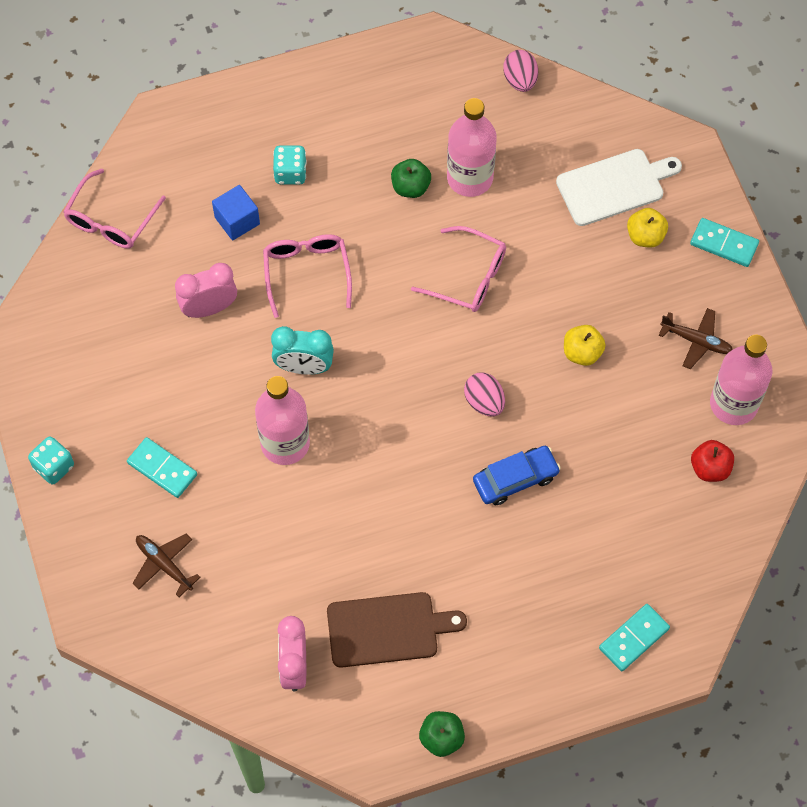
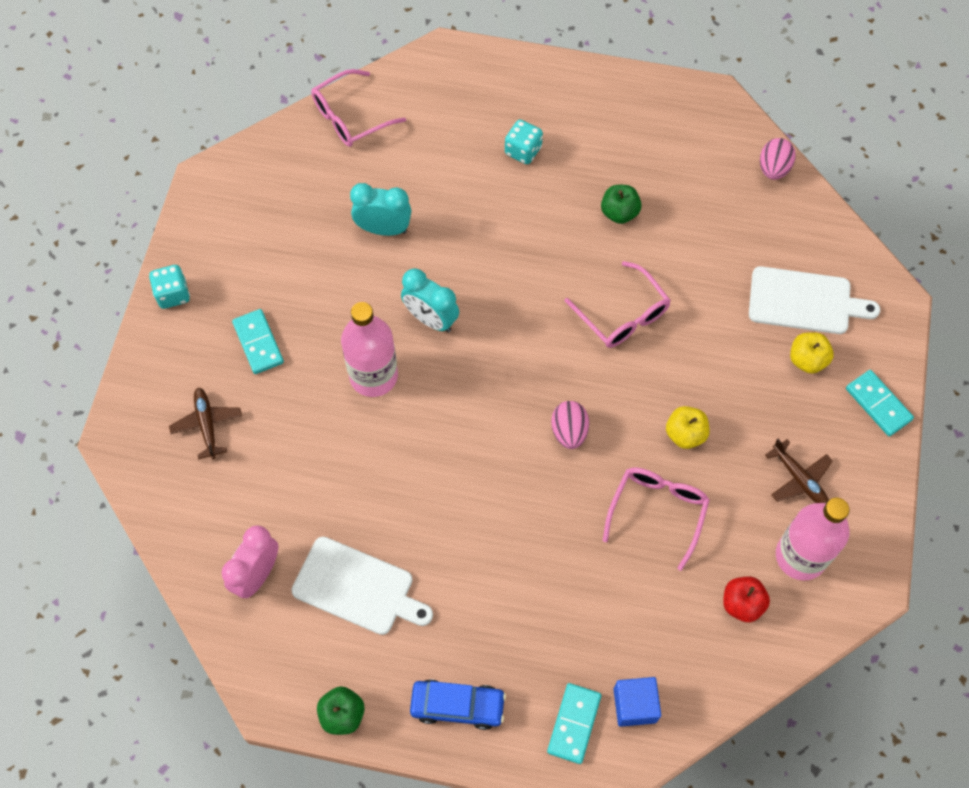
camera: 30 degrees right, 0 degrees up
(209, 308) = (383, 229): pink clock -> turquoise clock
(237, 220) = (453, 168): blue cube -> blue cube (634, 705)
(307, 273) = (484, 241): pink glasses -> pink glasses (657, 512)
(387, 629) = (357, 587): brown cutting board -> white cutting board
(470, 178) = (676, 230): pink bottle -> none
(515, 479) = (554, 516): blue car -> blue car (457, 706)
(633, 638) = (574, 723): turquoise domino -> turquoise domino turned 60 degrees counterclockwise

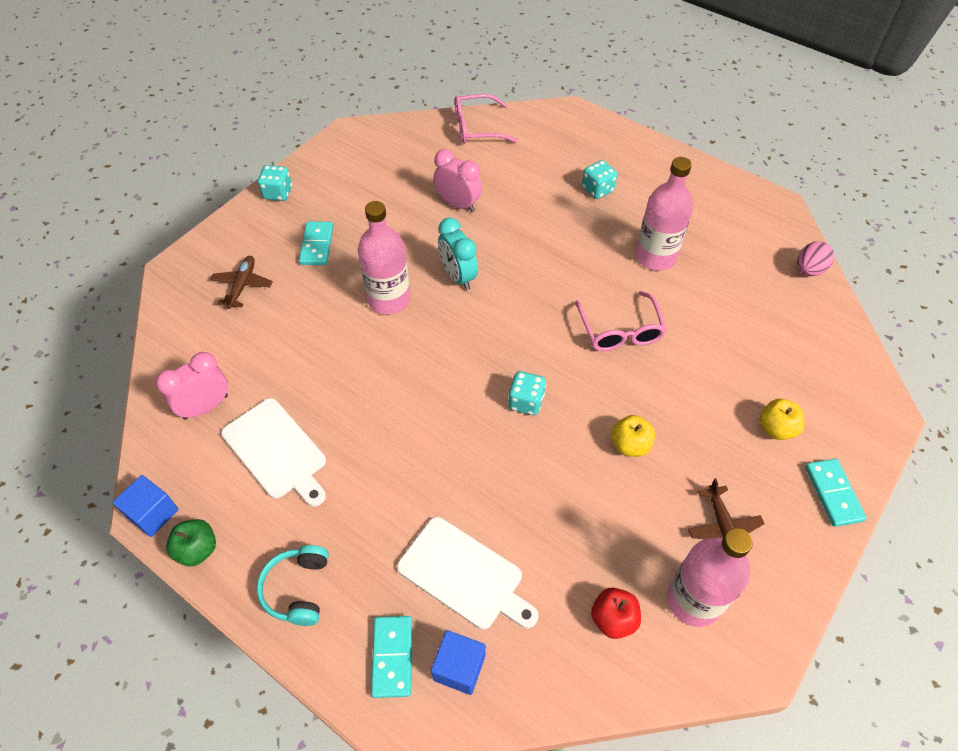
camera: 25 degrees right, 10 degrees down
(276, 702) = (153, 513): none -> blue cube
(383, 229) = (458, 204): turquoise clock -> pink clock
(457, 706) = (298, 589): blue car -> turquoise headphones
(569, 431) = (526, 402): pink egg -> turquoise dice
(574, 723) = (392, 657): turquoise domino -> turquoise domino turned 45 degrees counterclockwise
(619, 213) = (655, 256): green apple -> pink bottle
(657, 512) = (571, 500): pink glasses -> none
(804, 301) = (794, 380): white cutting board -> white cutting board (464, 575)

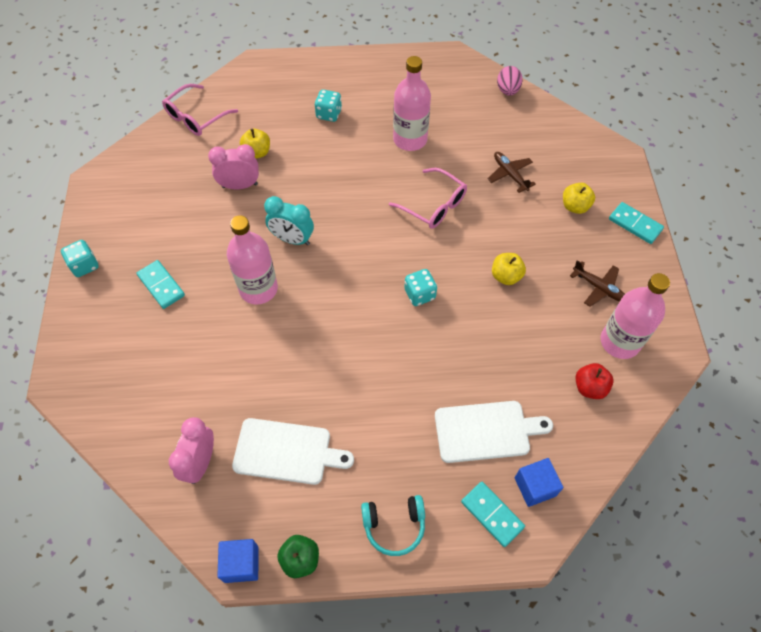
camera: 40 degrees left, 5 degrees up
(242, 285) = (133, 356): brown plane -> brown plane (510, 174)
(298, 589) = (394, 526): turquoise headphones -> turquoise headphones turned 60 degrees counterclockwise
(500, 186) = (257, 152): none -> yellow apple

